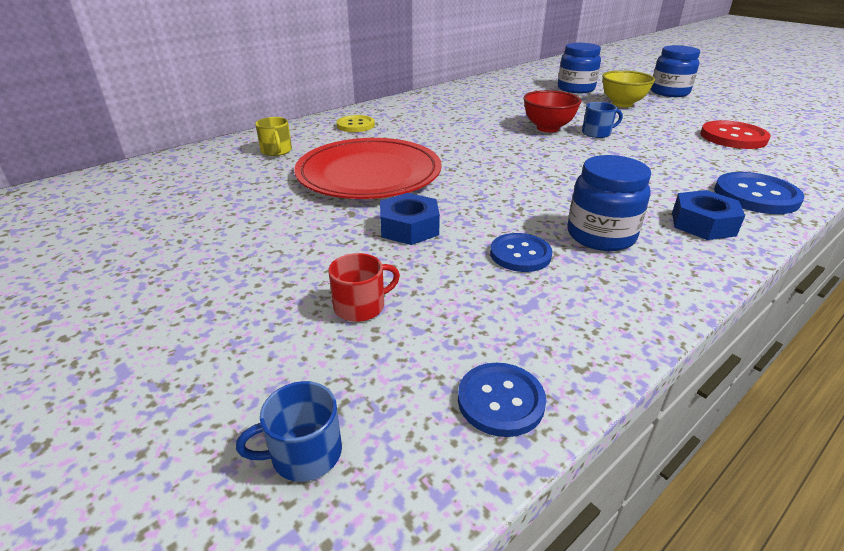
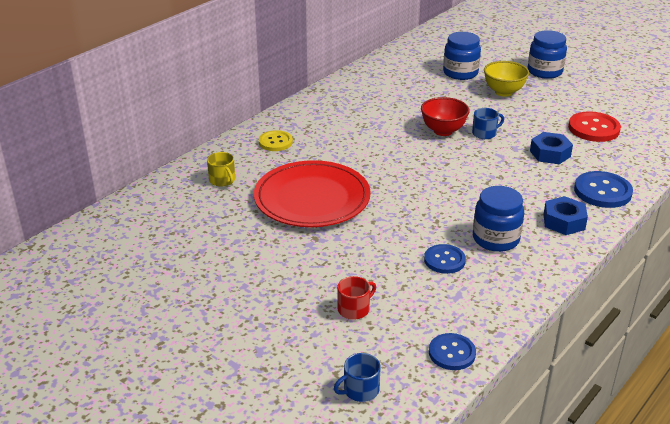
camera: 10 degrees left, 0 degrees up
(409, 227) = (362, 246): blue nut -> blue nut (550, 153)

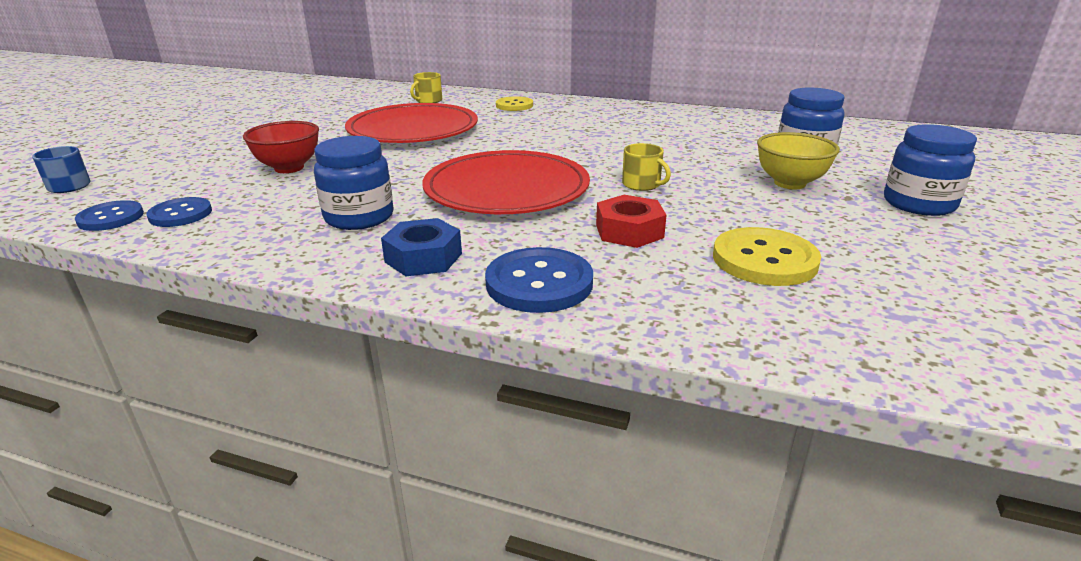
camera: 70 degrees right, 5 degrees down
(354, 309) = (208, 168): red mug -> none
(443, 131) = (619, 163): red bowl -> red bowl (289, 168)
(444, 260) = (303, 195): blue button -> blue button (180, 214)
(471, 179) = (506, 189): none -> red plate
(484, 133) = (642, 184): blue mug -> yellow mug
(550, 153) = (629, 231): blue nut -> red nut
(593, 128) = (764, 260): red button -> yellow button

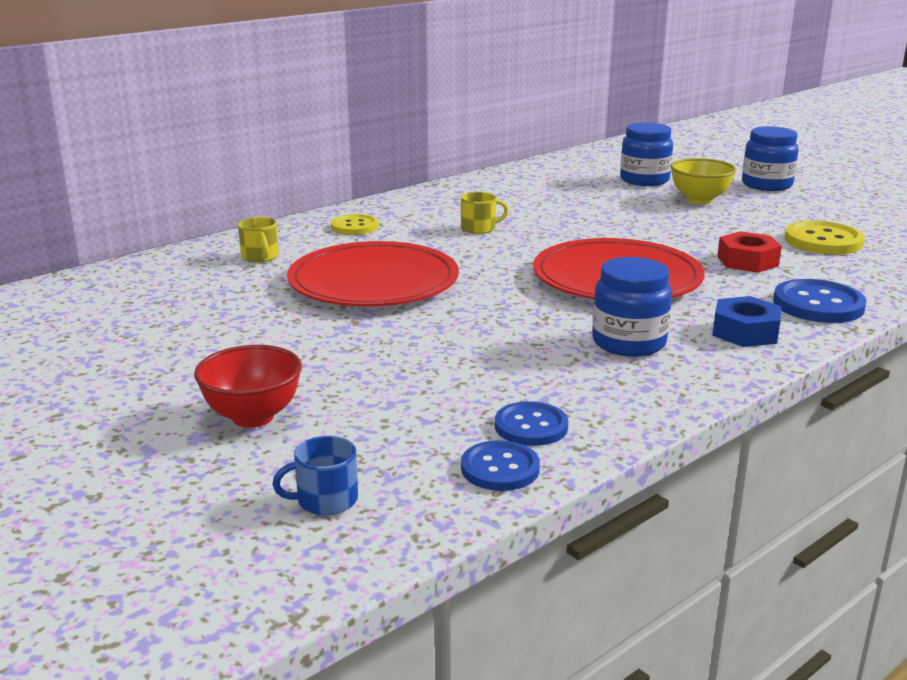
camera: 60 degrees left, 5 degrees down
(289, 168) = (432, 357): red bowl -> red bowl (253, 417)
(642, 184) = (656, 236): yellow mug -> yellow mug (479, 228)

